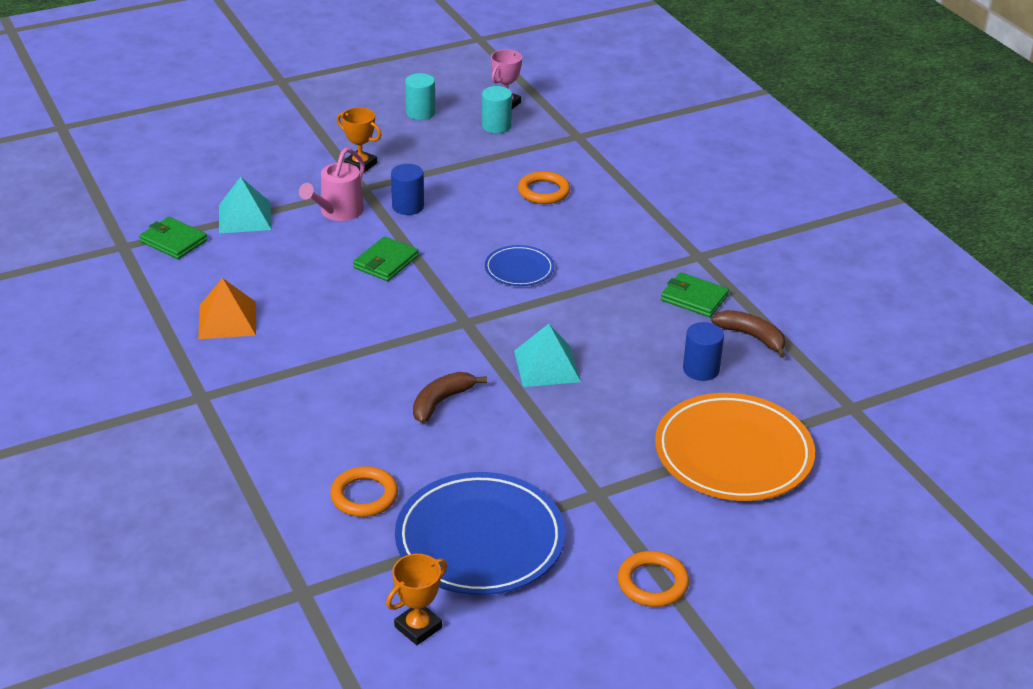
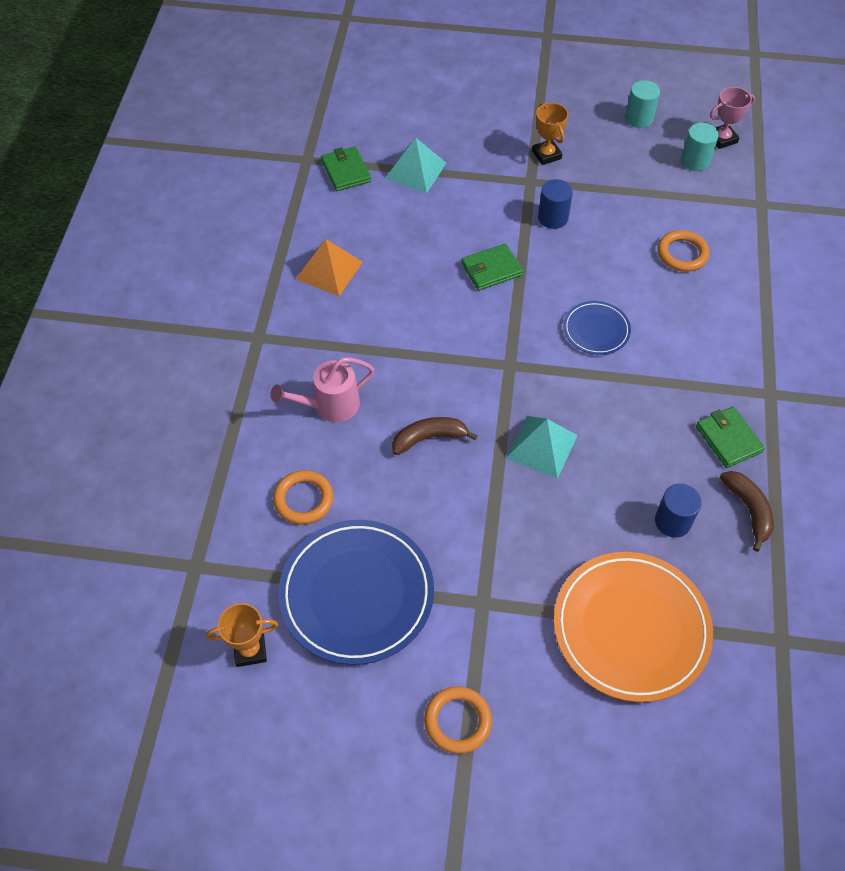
camera: 35 degrees right, 20 degrees up
(338, 212) = (492, 198): pink watering can -> pink watering can (330, 405)

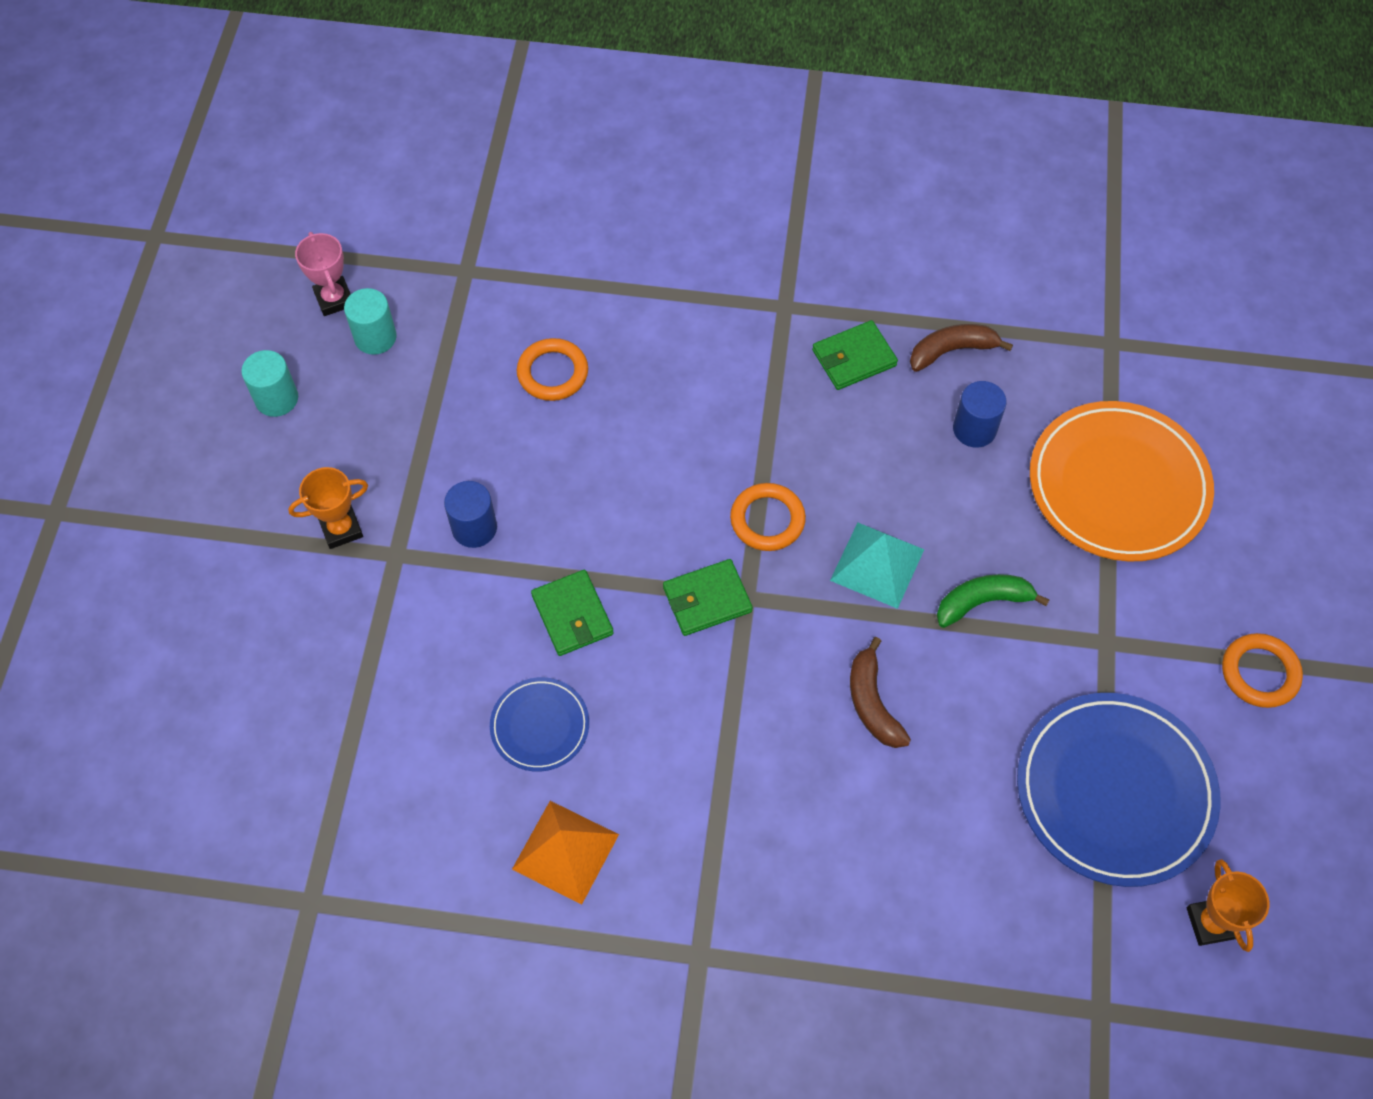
camera: 90 degrees left, 5 degrees up
(303, 499) = (982, 867): orange ring -> orange ring (767, 520)
(330, 405) = (824, 838): pink watering can -> none
(346, 171) = (346, 833): green wallet -> green wallet (707, 599)
(416, 170) = (355, 721): turquoise pyramid -> none
(513, 515) = (982, 602): none -> green banana
(596, 330) = (686, 487): blue plate -> blue plate (540, 726)

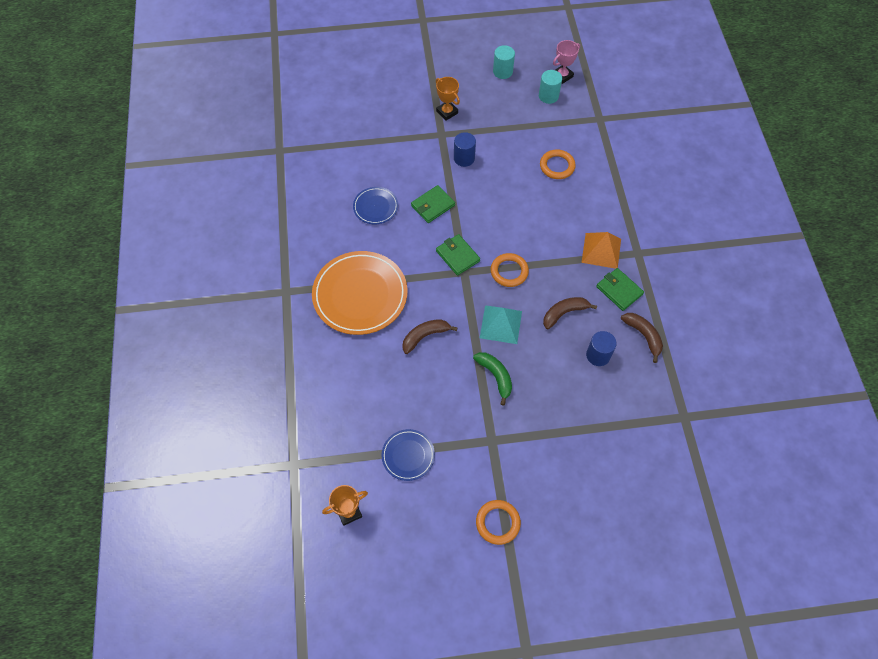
camera: 75 degrees right, 0 degrees up
(565, 851) = (321, 231): orange pyramid -> orange pyramid (601, 250)
(879, 456) = (564, 313): none -> brown banana
(1114, 791) = (408, 455): blue plate -> blue plate, size x0.51
(1118, 485) = (590, 433): orange plate -> orange plate (360, 295)

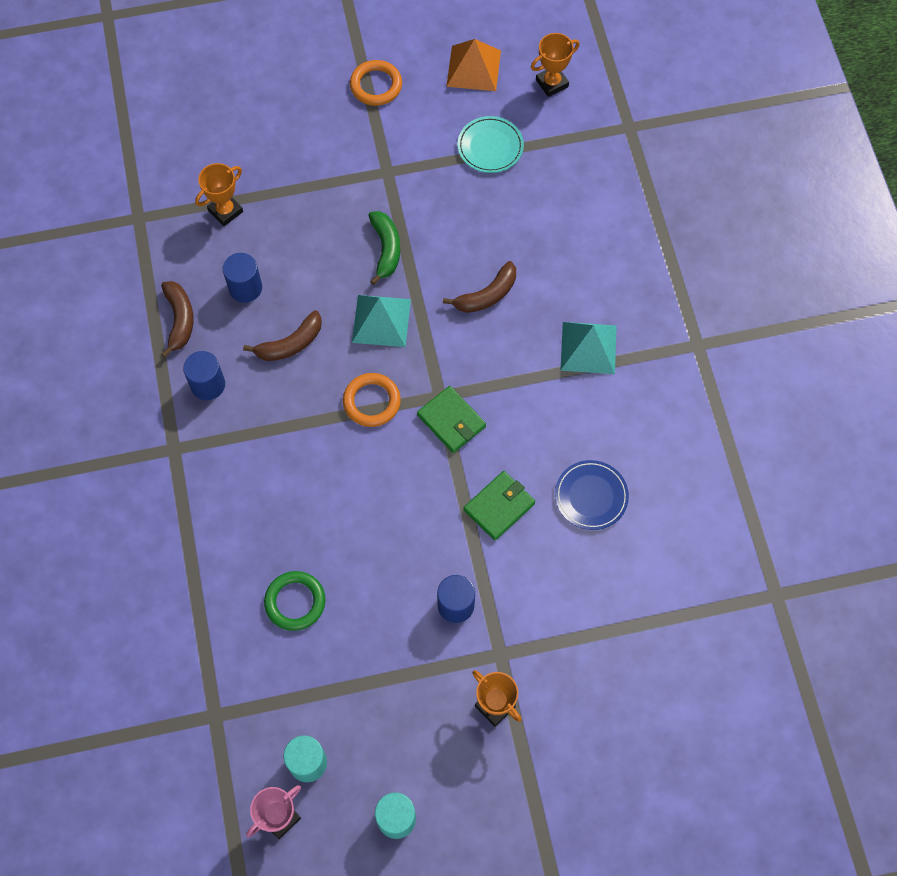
camera: 175 degrees right, 5 degrees up
(360, 295) = (588, 348): orange plate -> turquoise pyramid
(408, 455) = (490, 147): blue plate -> turquoise plate
(495, 376) = (386, 249): green banana -> green banana turned 150 degrees counterclockwise
(557, 166) = (295, 602): orange ring -> green ring
(601, 250) = (230, 448): orange pyramid -> orange pyramid (473, 68)
(617, 417) = (225, 211): none -> orange trophy
(619, 290) = (208, 385): green wallet -> blue cylinder
(643, 336) = (179, 320): brown banana -> brown banana turned 150 degrees counterclockwise

